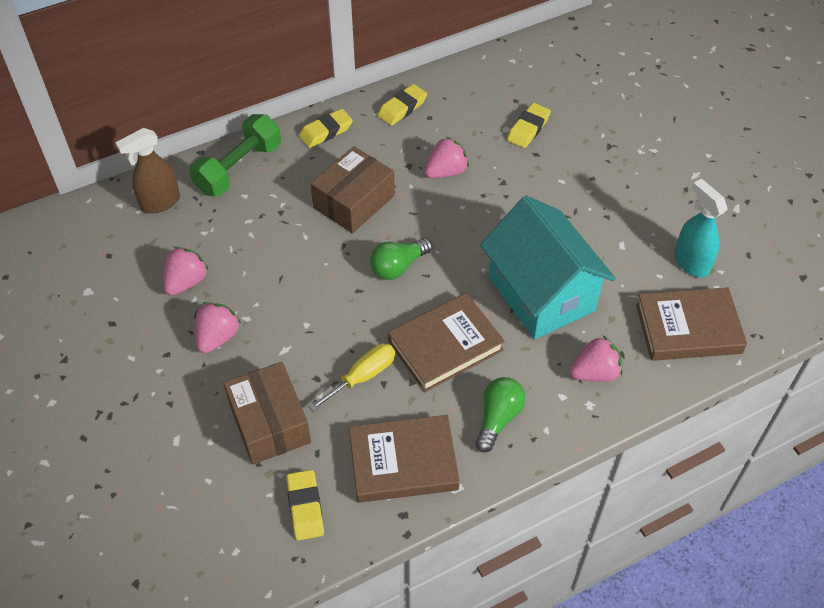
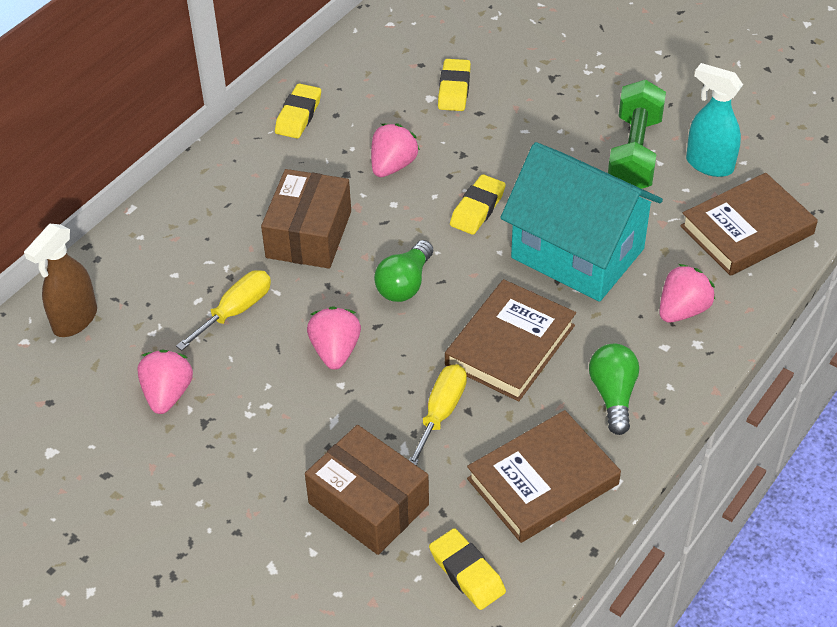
camera: 25 degrees left, 5 degrees down
(217, 337) = (246, 438): pink strawberry -> pink strawberry (335, 351)
(238, 168) = (147, 247): green dumbbell -> green dumbbell (634, 153)
(268, 239) = (235, 311): none -> yellow screwdriver
(326, 132) = (225, 171): yellow eraser -> yellow eraser (477, 209)

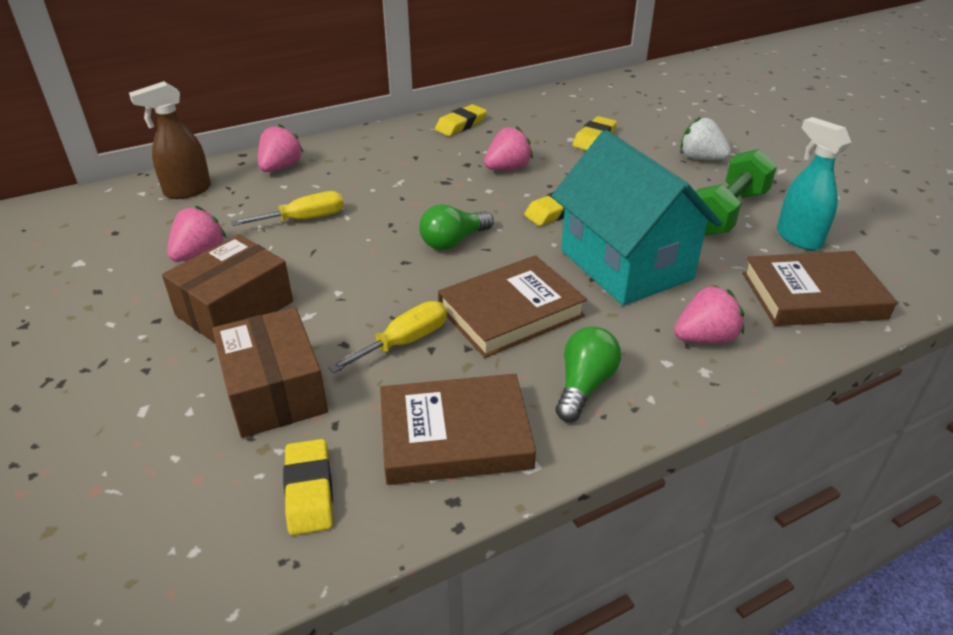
camera: 25 degrees right, 10 degrees down
(309, 234) = (405, 190): brown box -> brown box (235, 308)
(335, 351) = (355, 268): pink strawberry -> pink strawberry (281, 167)
(575, 84) = (701, 158): none -> white strawberry

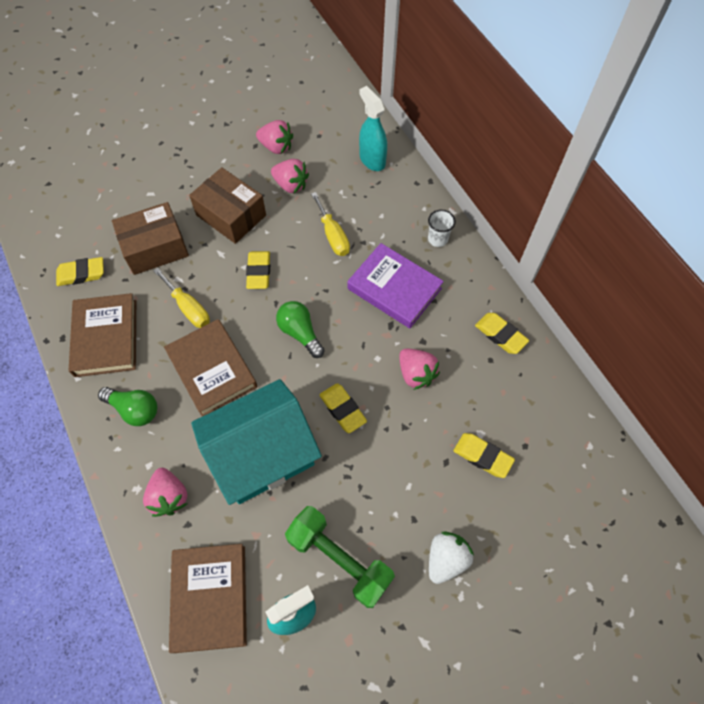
camera: 90 degrees right, 25 degrees up
(187, 191) = (372, 160): brown spray bottle -> turquoise spray bottle
(281, 167) = (409, 209): pink strawberry -> pink strawberry (276, 147)
(332, 152) = (437, 239): none -> white cup
(351, 277) = (259, 272): none -> yellow eraser
(395, 178) = (394, 288): none -> purple book

